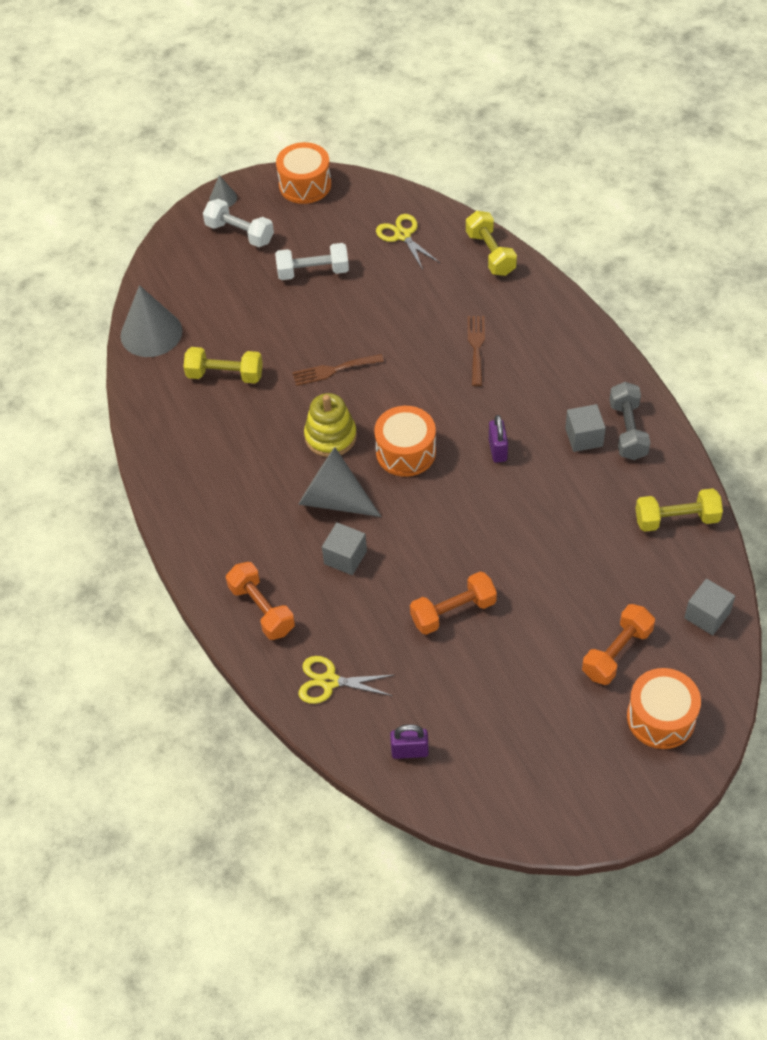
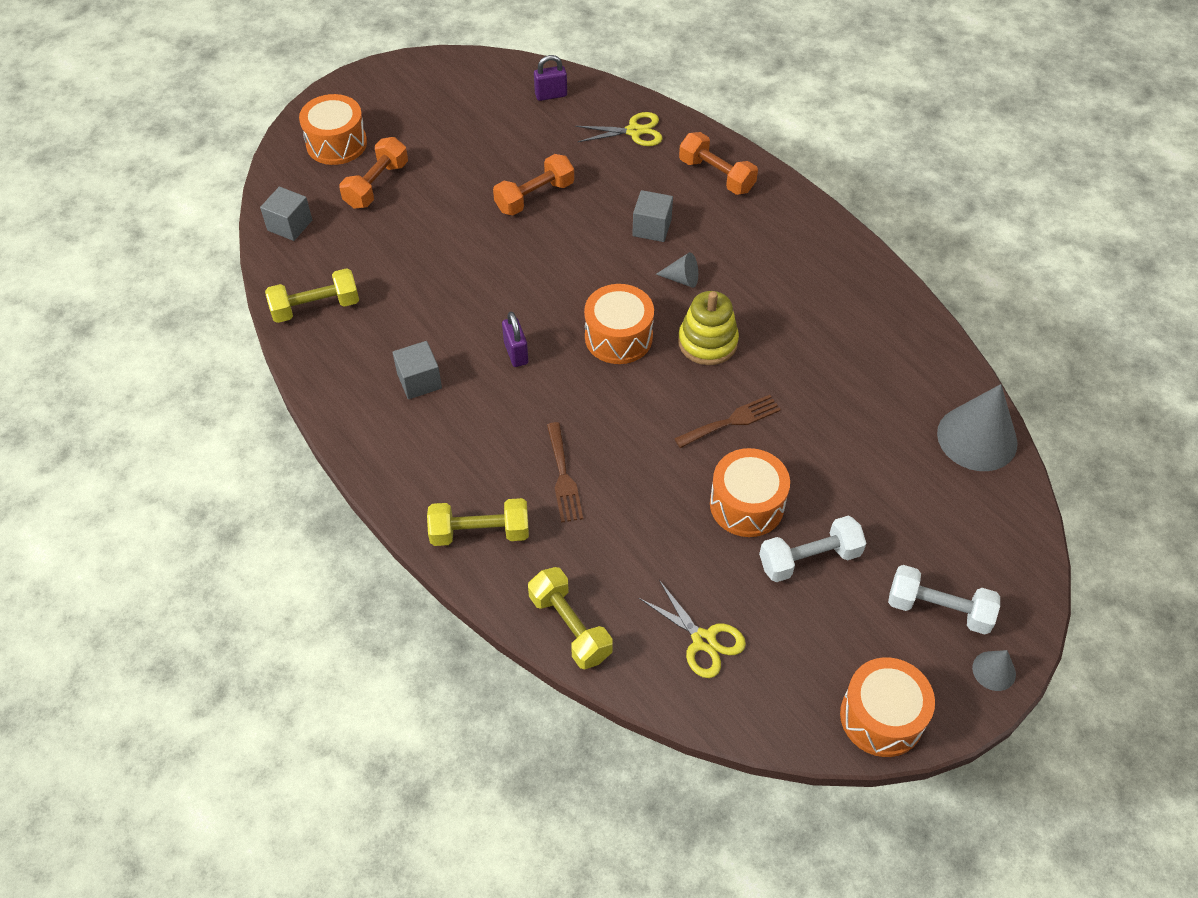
camera: 165 degrees right, 0 degrees up
(225, 375) = (859, 397): yellow dumbbell -> yellow dumbbell (480, 532)
(333, 499) = (682, 279): grey cone -> grey cone, size x0.48
(344, 311) = (747, 504): none -> orange drum
(627, 430) = (369, 396): grey dumbbell -> none

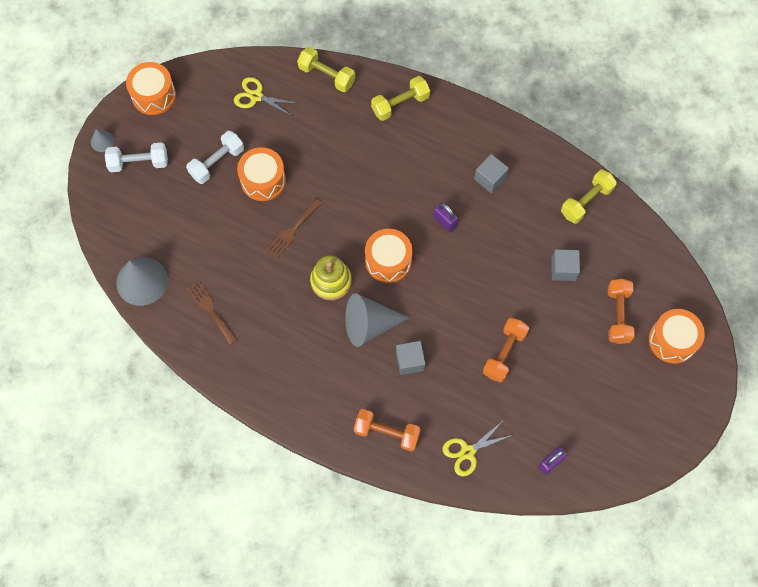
camera: 155 degrees right, 15 degrees up
(290, 225) = (649, 255): grey cube -> grey cube (563, 269)
(563, 477) = (373, 154): brown fork -> brown fork (211, 310)
(682, 279) = (369, 325): grey cone -> grey cone, size x2.08

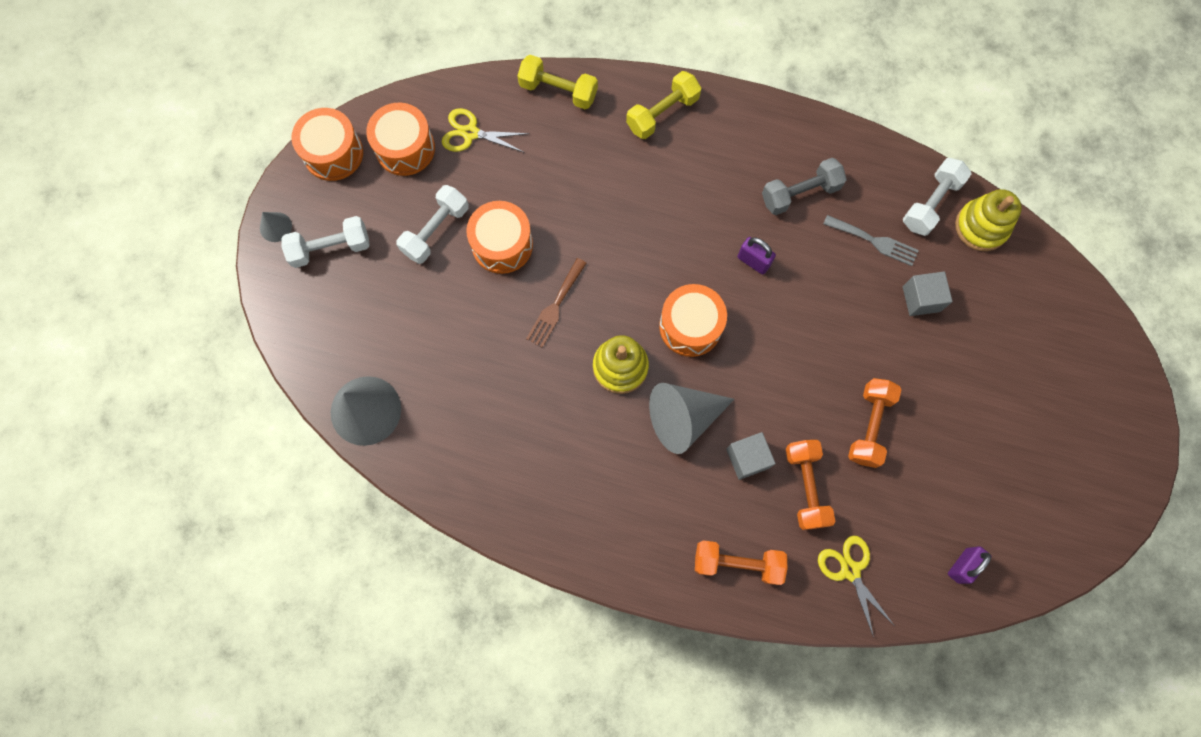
camera: 10 degrees left, 5 degrees up
(211, 310) = (467, 435): brown fork -> none
(467, 452) = (850, 570): yellow scissors -> yellow scissors turned 105 degrees clockwise
(490, 178) = (800, 193): grey cube -> grey dumbbell
(538, 222) = (874, 241): none -> grey fork
(586, 201) = (930, 203): yellow dumbbell -> white dumbbell
(618, 315) = (1005, 348): orange dumbbell -> orange dumbbell (805, 486)
(620, 224) = (981, 227): none -> yellow stacking toy
(672, 340) = (1082, 370): orange drum -> orange drum (405, 148)

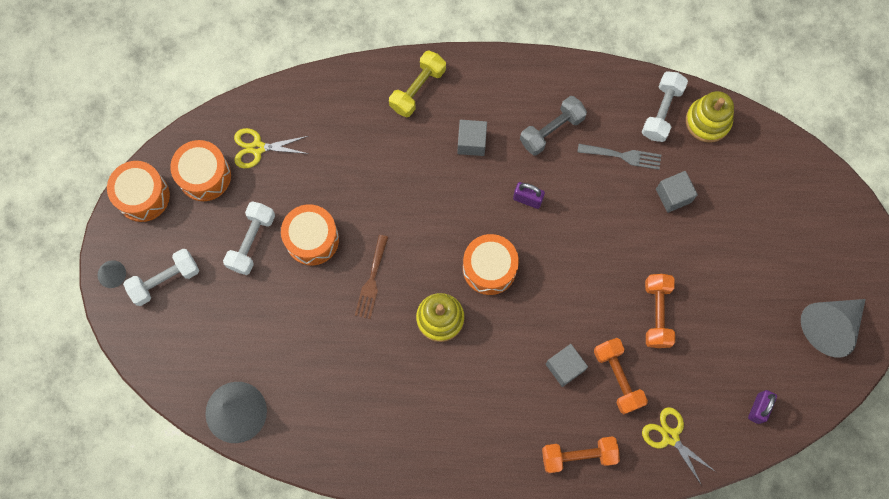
camera: 15 degrees left, 0 degrees up
(558, 91) = (323, 91): yellow dumbbell -> none
(683, 418) = (504, 347): grey cone -> grey cone (830, 326)
(707, 184) = (471, 142): none -> grey cube

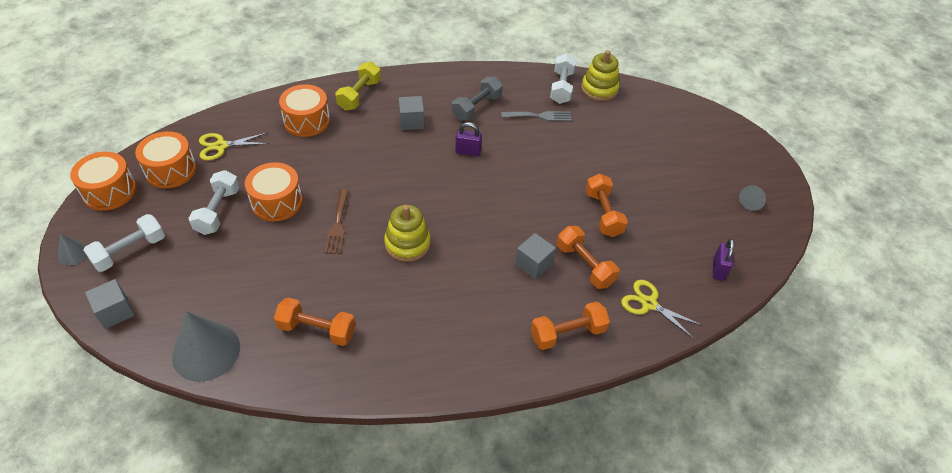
camera: 15 degrees left, 25 degrees down
(339, 406) = (317, 330): none -> orange dumbbell
(489, 268) = (445, 202): orange drum -> orange drum (307, 121)
(673, 196) = (589, 135): grey cube -> grey cube (115, 312)
(830, 326) = (751, 202): grey cone -> grey cone, size x0.48

